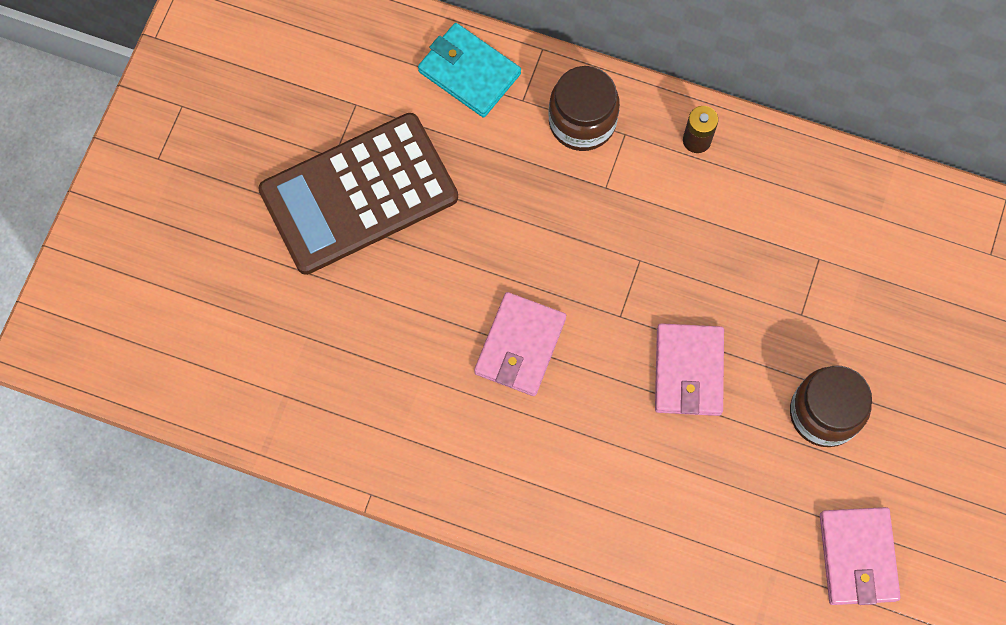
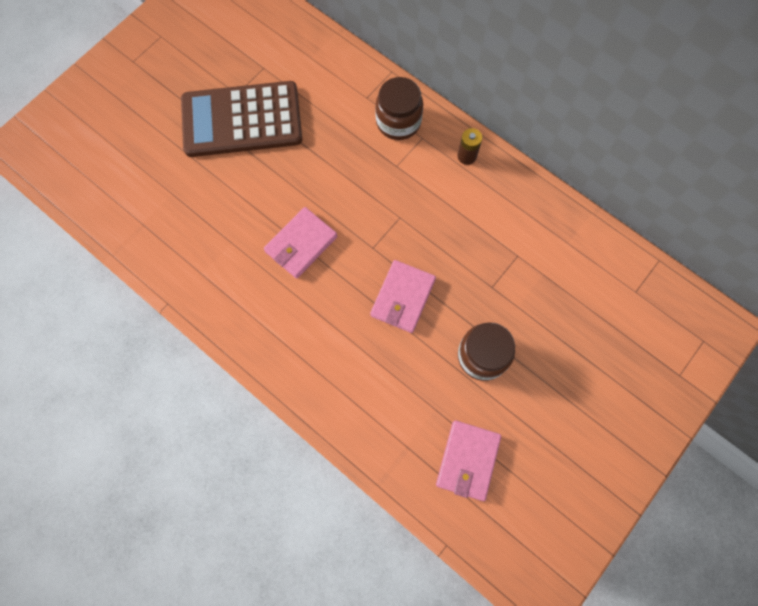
camera: 20 degrees right, 0 degrees up
(469, 72) = (340, 71): turquoise wallet -> none

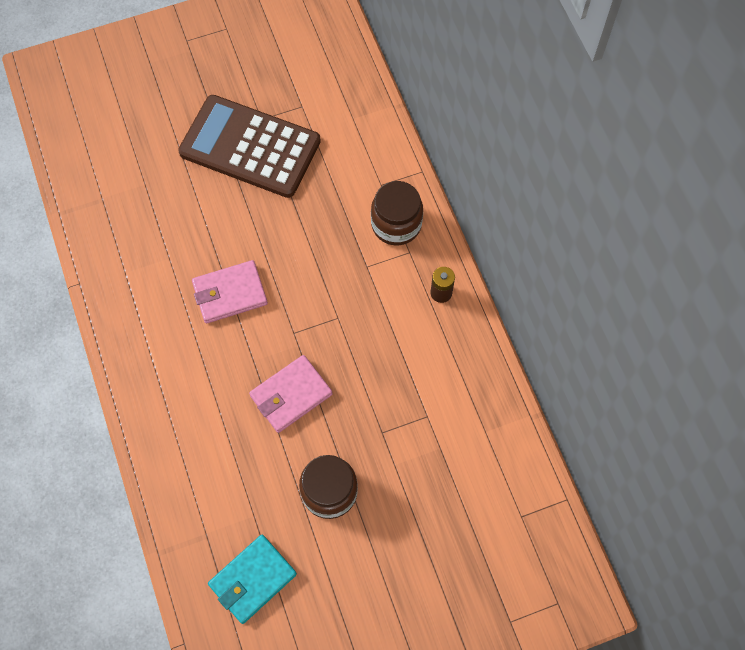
camera: 30 degrees right, 5 degrees down
(467, 460) = (252, 579): pink wallet -> turquoise wallet

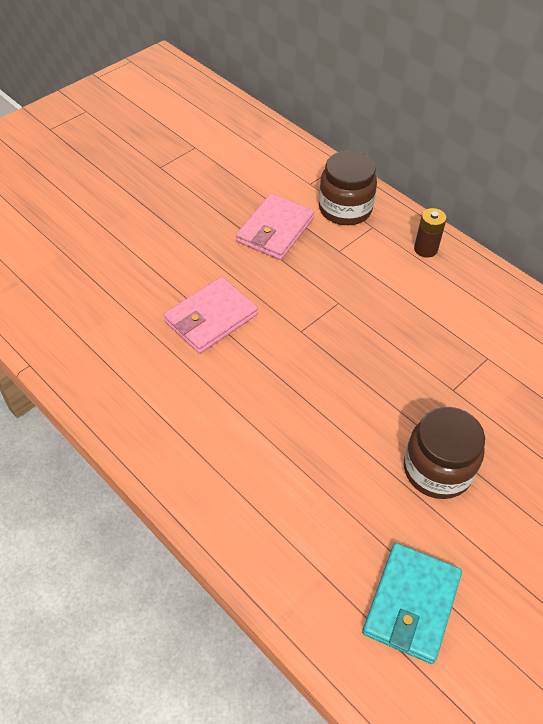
camera: 25 degrees left, 15 degrees down
(250, 147) = (161, 191): brown calculator -> none
(291, 395) = (334, 389): pink wallet -> pink wallet (275, 230)

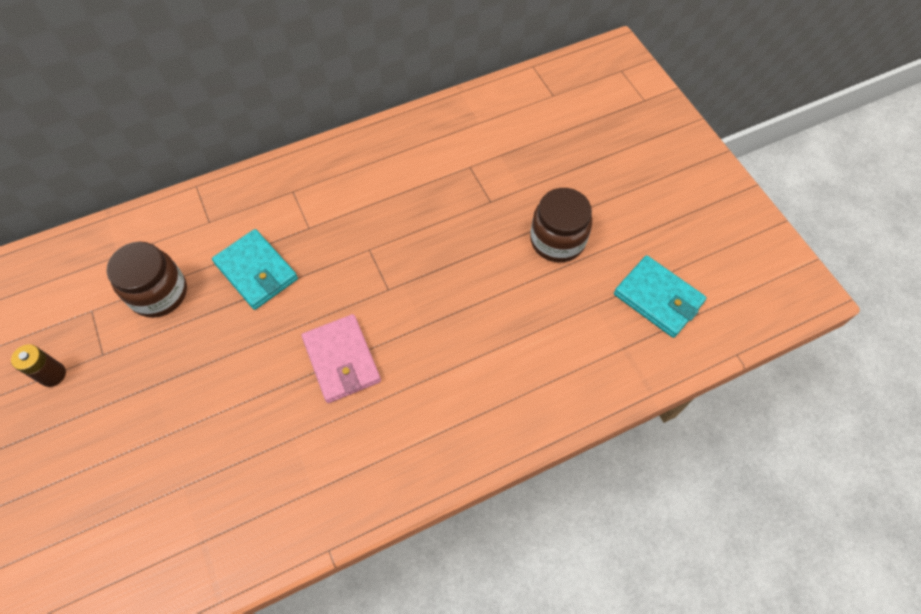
camera: 70 degrees left, 10 degrees up
(275, 230) = (256, 271): pink wallet -> turquoise wallet
(345, 209) = (259, 204): brown jar -> brown jar (159, 293)
(425, 249) = (339, 162): brown battery -> brown battery (53, 375)

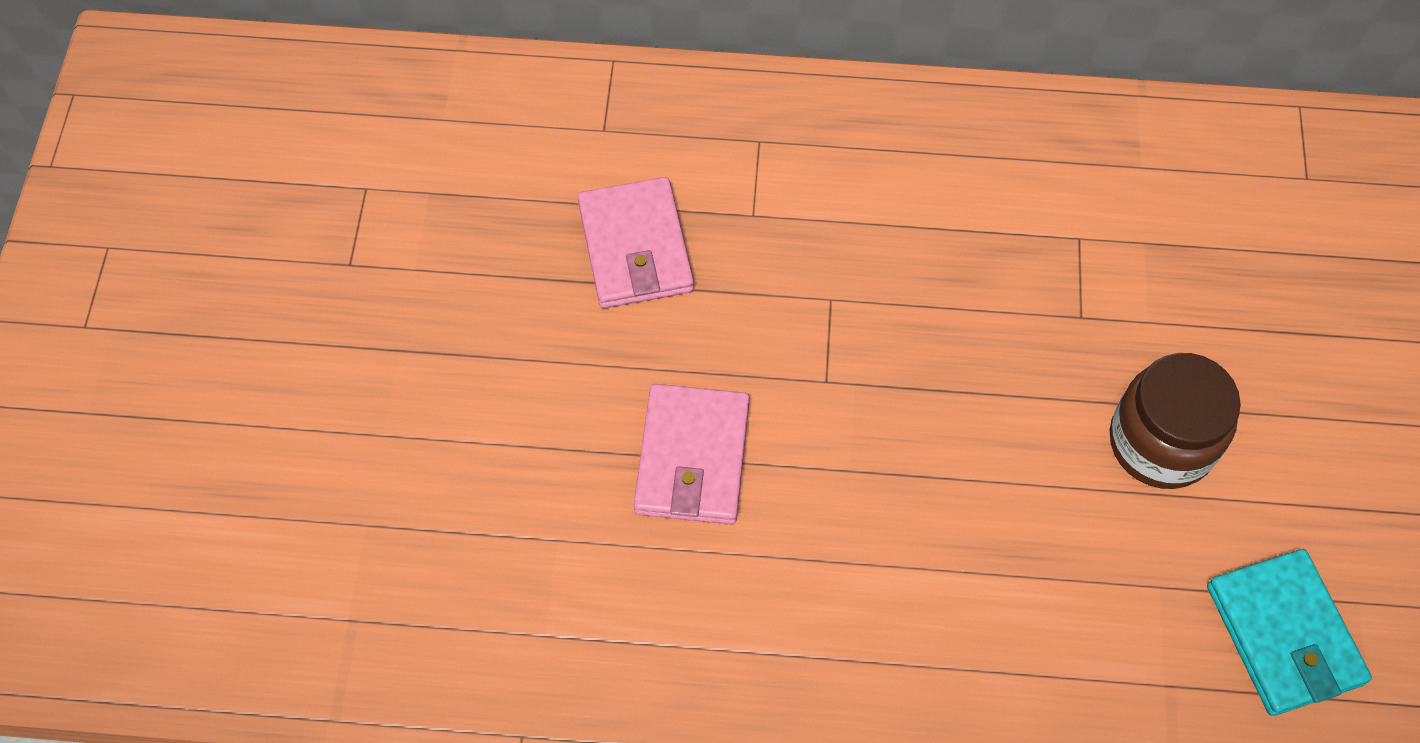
camera: 30 degrees right, 0 degrees up
(53, 375) = (269, 260): brown battery -> none
(159, 293) = (474, 210): brown jar -> none
(256, 271) = (635, 247): turquoise wallet -> pink wallet

